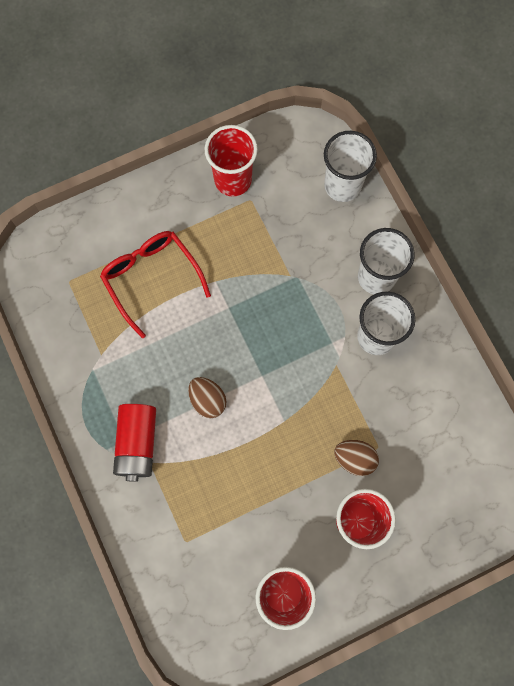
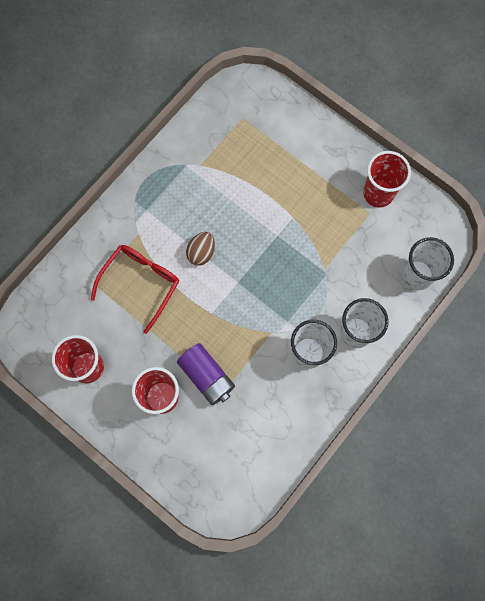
camera: 65 degrees right, 0 degrees up
(137, 443) = (148, 219): red battery -> none
(151, 278) = (272, 172): red glasses -> red glasses (141, 283)
(354, 459) = (207, 376): brown egg -> purple battery

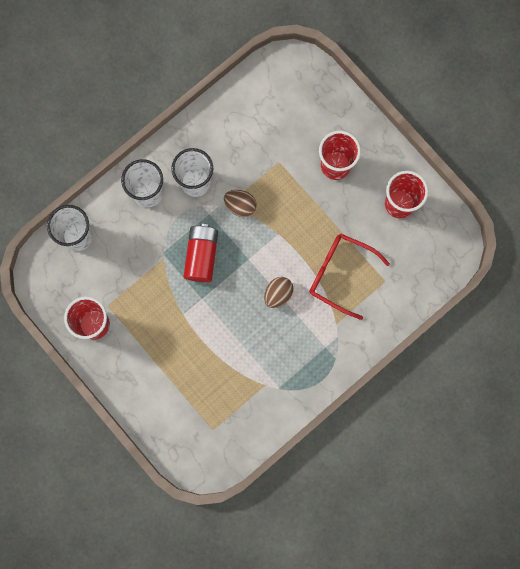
camera: 170 degrees left, 5 degrees up
(141, 283) = (340, 274): red glasses -> red glasses turned 75 degrees clockwise
(207, 376) = (292, 177): purple battery -> none
(256, 336) = (240, 205): none -> brown egg
(286, 277) = (201, 256): none -> red battery

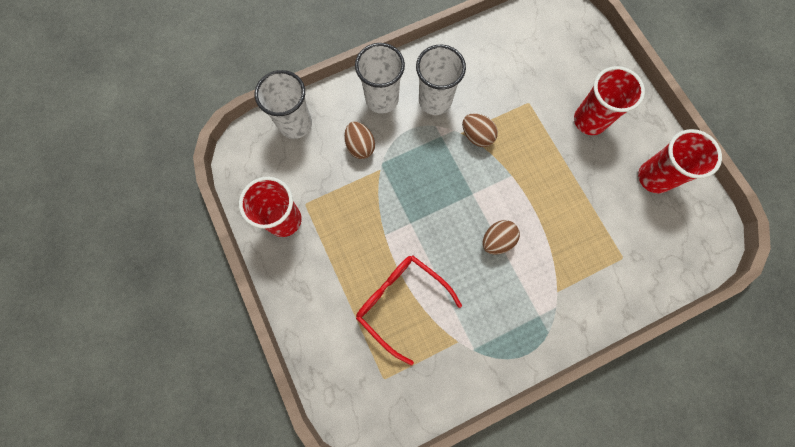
camera: 15 degrees right, 5 degrees down
(140, 241) = (360, 146): none -> brown egg
(201, 256) = (422, 177): red battery -> none
(340, 274) = (573, 236): red glasses -> red glasses (401, 302)

